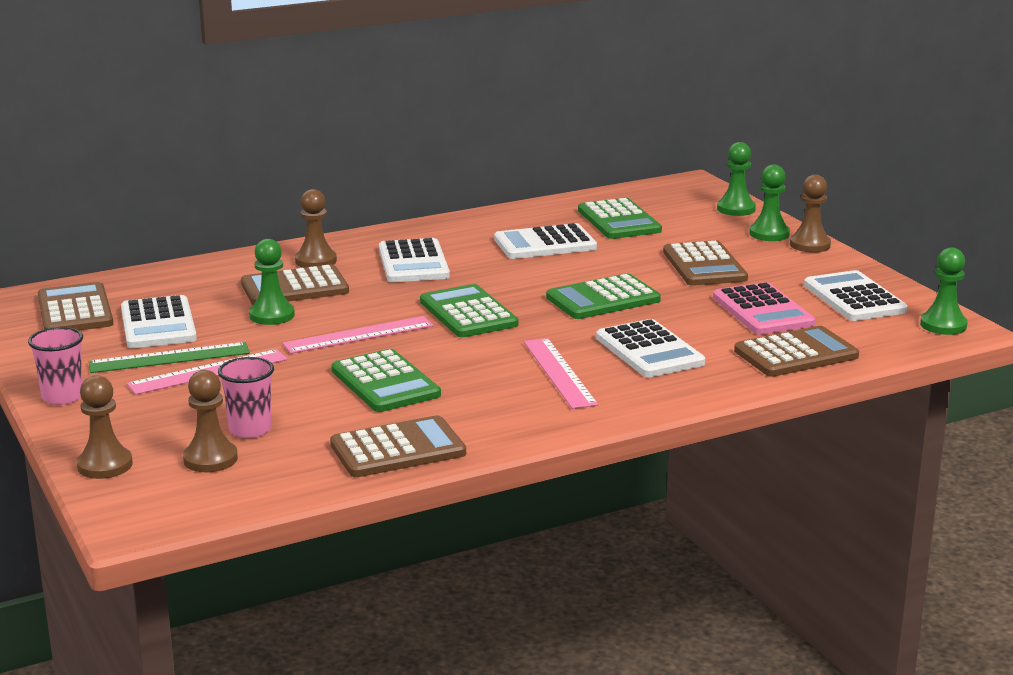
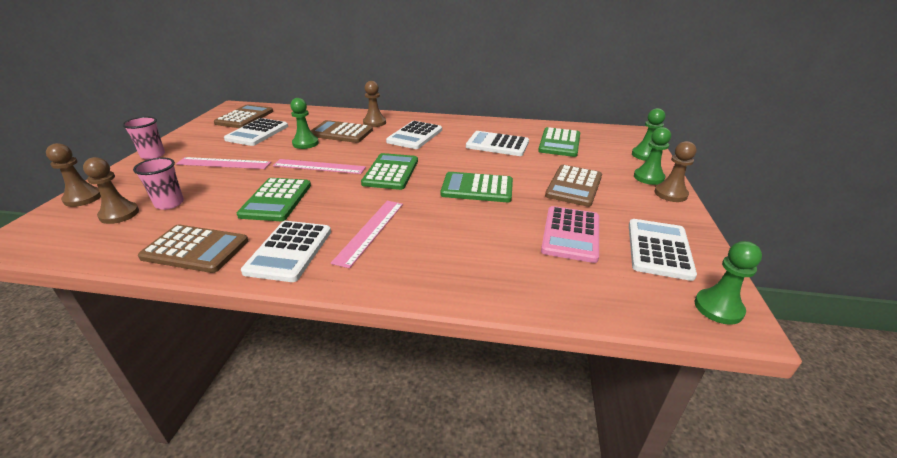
camera: 35 degrees right, 10 degrees up
(169, 358) = (226, 150): green ruler -> none
(649, 350) = (448, 237): white calculator -> white calculator (289, 251)
(796, 354) = (549, 283): brown calculator -> none

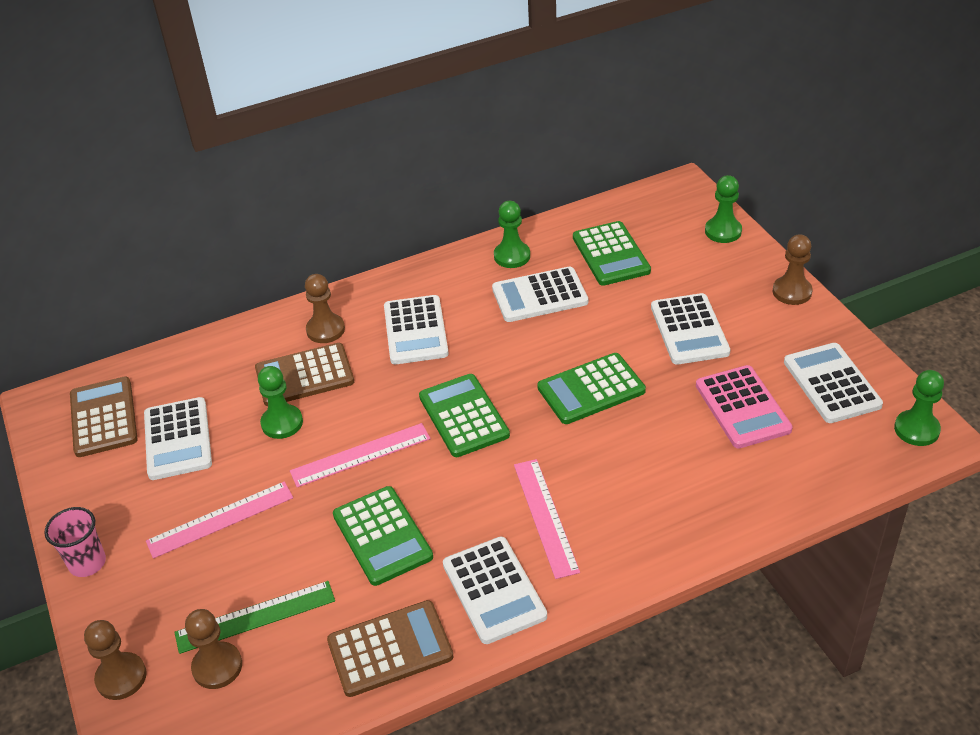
camera: 30 degrees left, 10 degrees up
(169, 203) = (255, 617): pink cup -> green ruler
(574, 186) = (689, 330): brown calculator -> white calculator
(648, 177) = (753, 273): green pawn -> green pawn (512, 256)

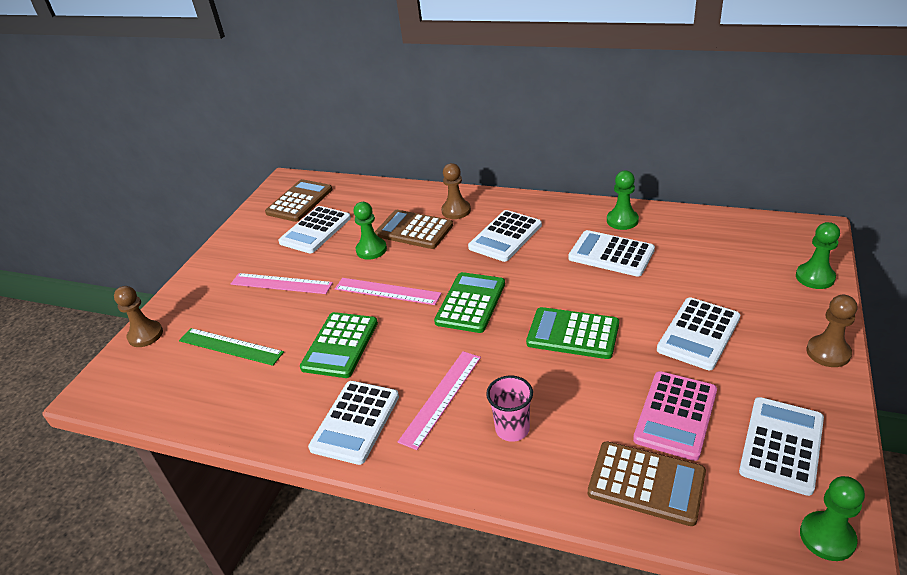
camera: 45 degrees right, 5 degrees down
(87, 563) = (205, 269): pink cup -> pink cup (512, 429)
(217, 667) = (184, 360): brown pawn -> none
(390, 649) = (262, 414): brown calculator -> brown calculator (646, 483)
(610, 254) = (697, 251): green calculator -> none

